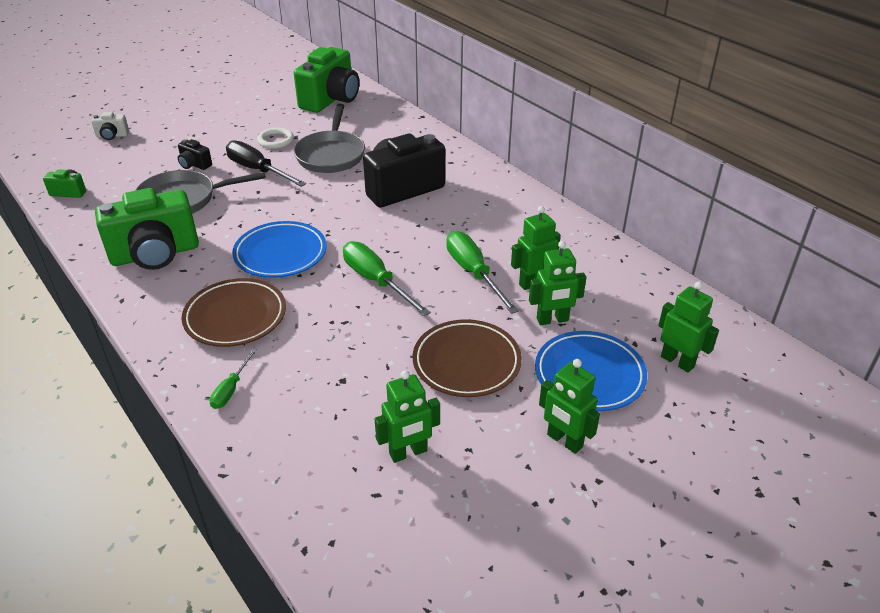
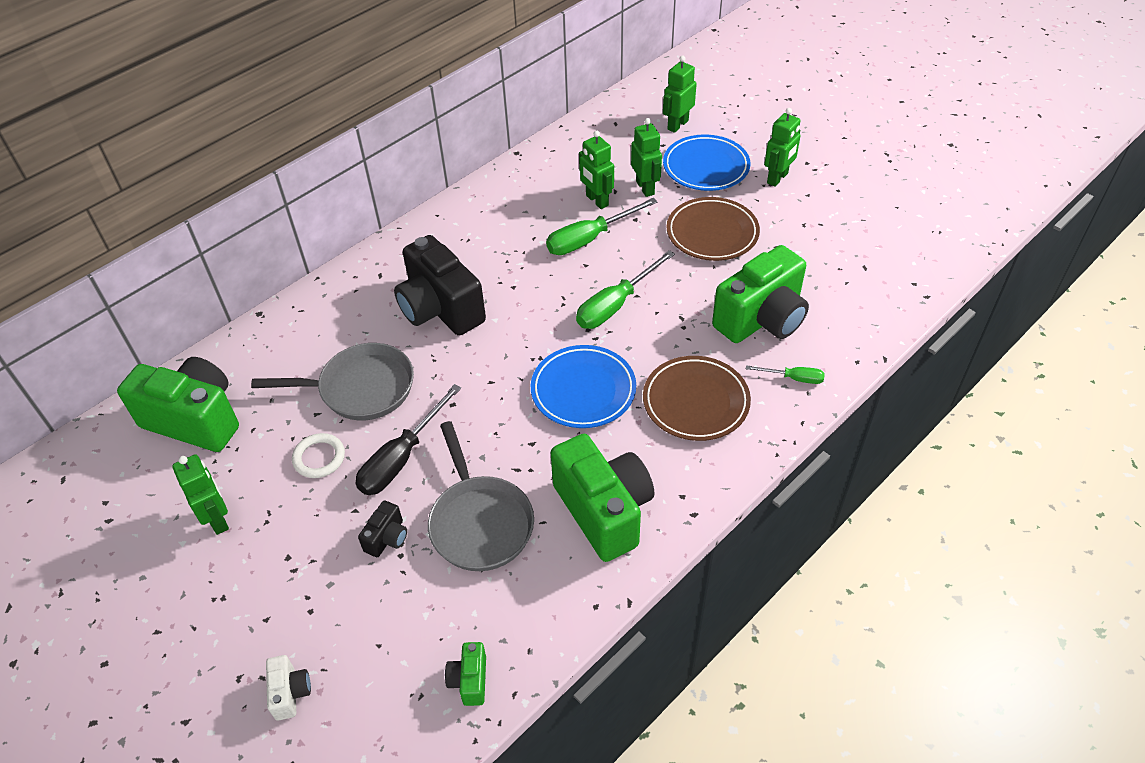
camera: 95 degrees left, 10 degrees up
(321, 380) = (761, 319): none -> green camera
(408, 453) = (820, 255): green robot -> green robot (218, 519)

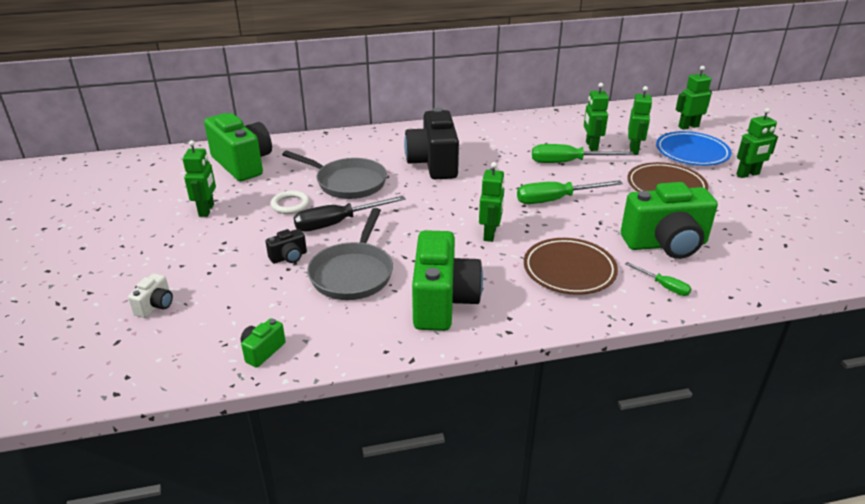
camera: 30 degrees right, 15 degrees down
(583, 390) = (490, 234): blue plate -> green robot

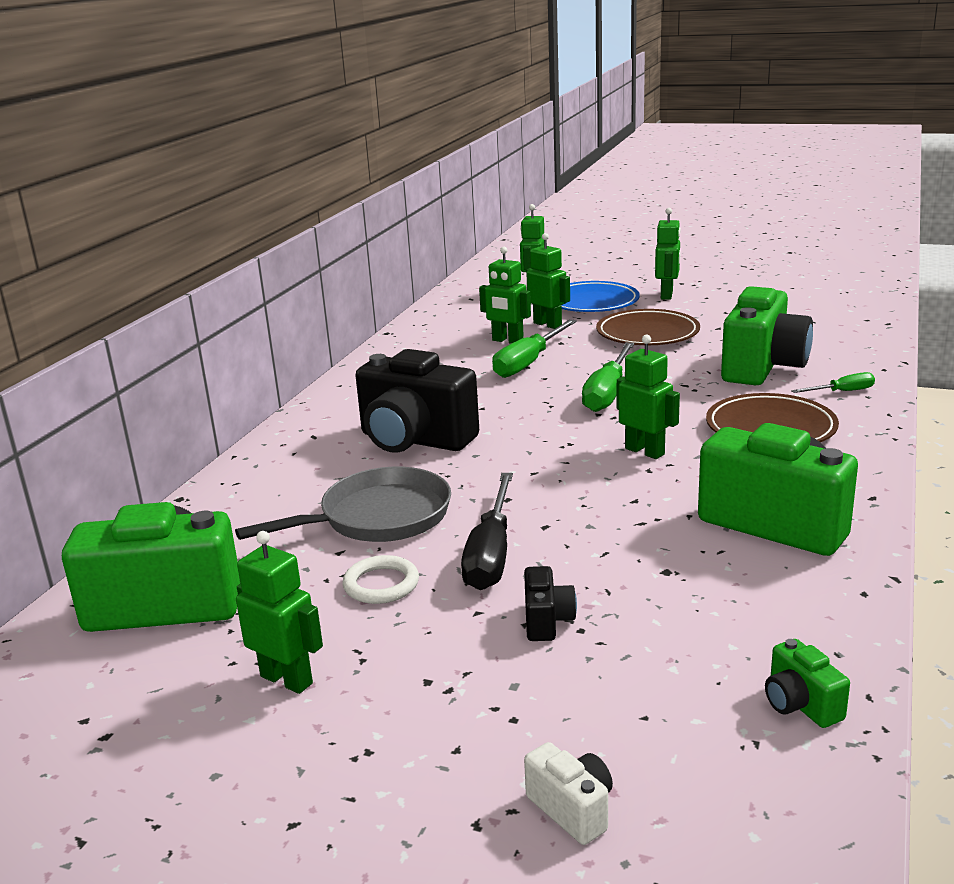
camera: 55 degrees left, 10 degrees down
(353, 273) = (648, 573): grey pan -> none

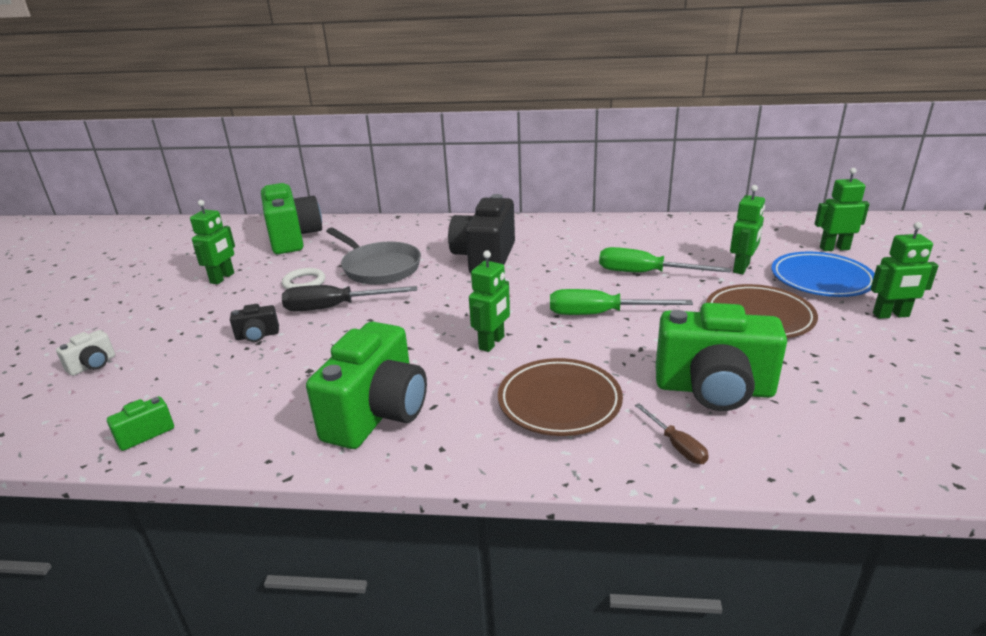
camera: 75 degrees right, 5 degrees up
(507, 341) = (687, 258): green robot -> none
(842, 392) = (676, 445): green screwdriver -> brown screwdriver

